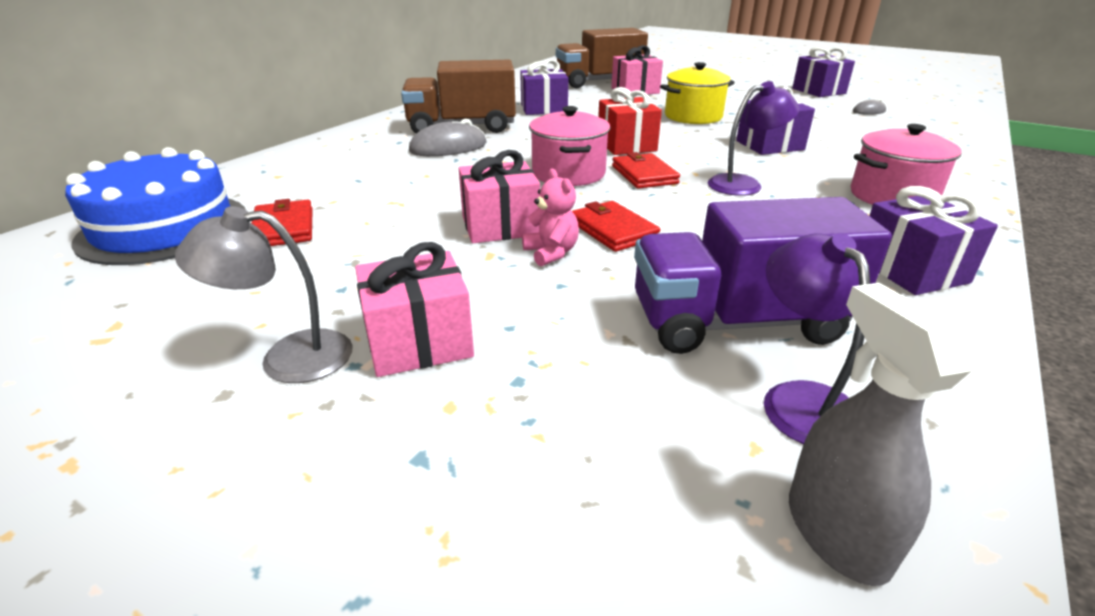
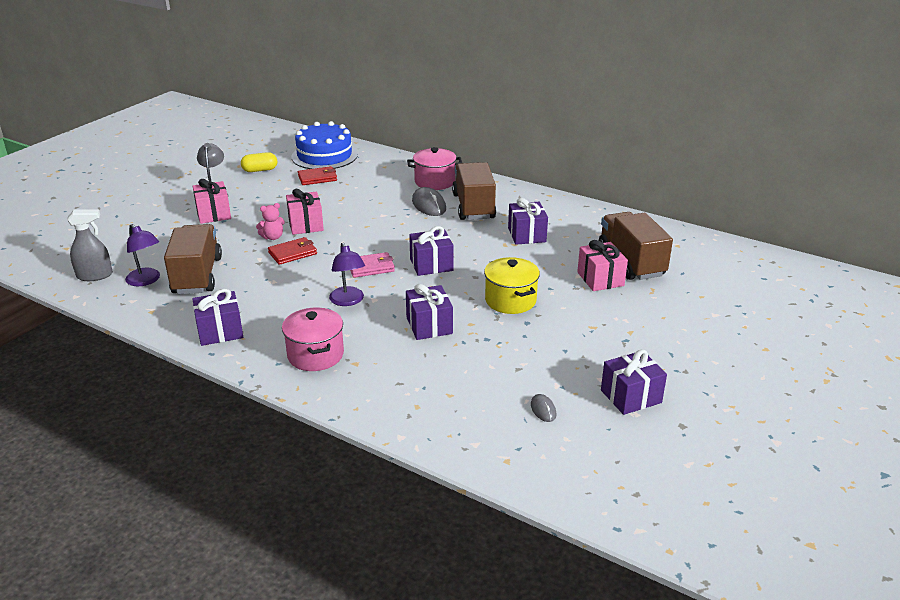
camera: 90 degrees right, 0 degrees up
(171, 301) = (260, 170): none -> yellow capsule
(568, 174) = (376, 243): pink pot -> pink pot (434, 182)
(626, 145) = (431, 265): red gift -> purple gift
(644, 175) = (371, 267): red wallet -> pink wallet
(738, 322) = (197, 276): purple truck -> brown truck
(800, 400) = (146, 280): purple lamp -> purple lamp turned 60 degrees clockwise

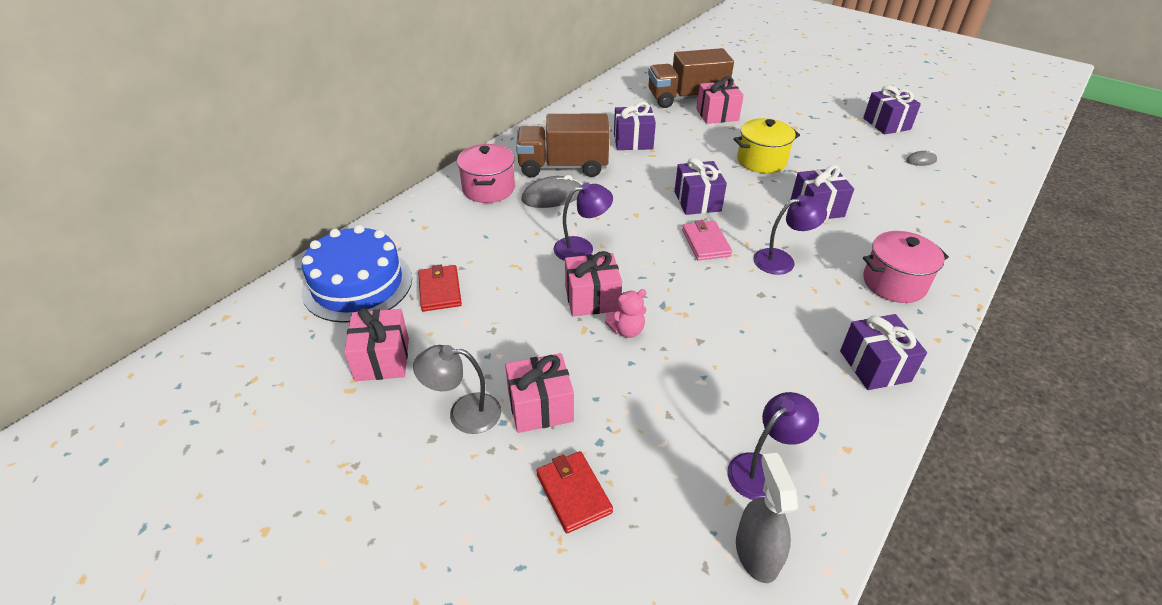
camera: 85 degrees left, 10 degrees up
(197, 276) = (741, 405): brown truck -> none
(260, 170) = (382, 359): yellow capsule -> pink gift
(273, 237) = (627, 330): pink teddy bear -> pink teddy bear turned 90 degrees clockwise
(292, 253) = (672, 308): red wallet -> red wallet (573, 493)
(363, 219) = (582, 248): none -> purple lamp

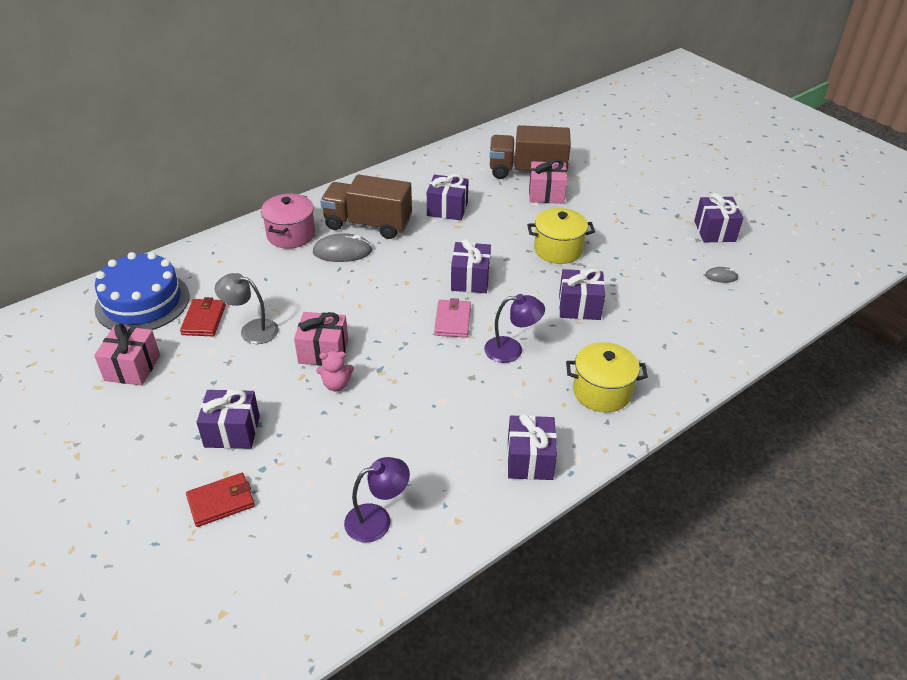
camera: 15 degrees right, 0 degrees up
(464, 413) = (172, 423): grey lamp -> grey lamp (252, 330)
(540, 407) = (232, 431): pink gift -> purple gift
(573, 493) = (221, 501): red wallet -> red wallet turned 75 degrees clockwise
(582, 248) = (340, 304): purple lamp -> none
(756, 553) = (332, 578): grey spray bottle -> none
(894, 283) = (602, 391): pink pot -> yellow pot

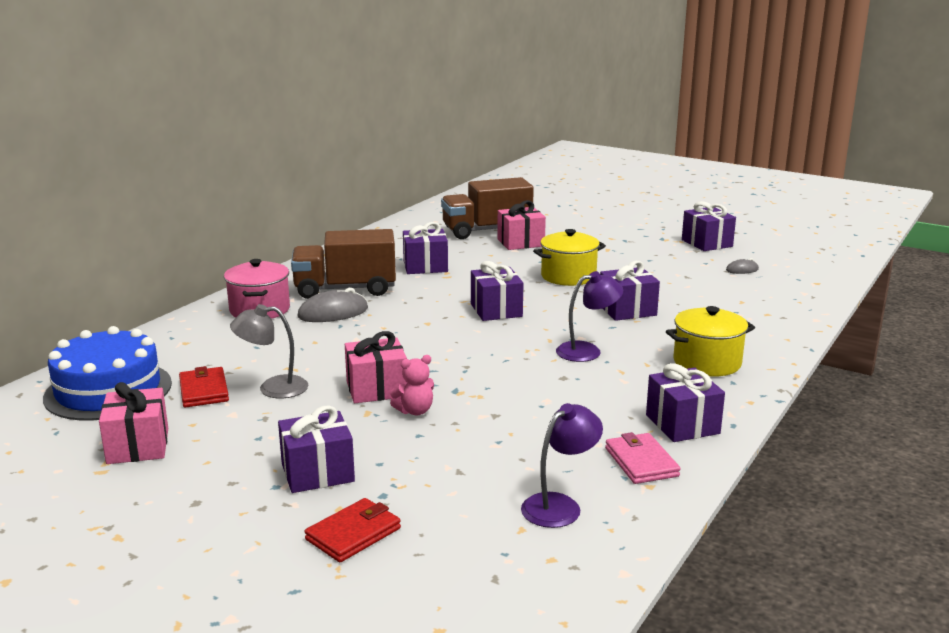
camera: 20 degrees left, 20 degrees down
(452, 320) = (504, 341): pink wallet -> pink wallet (641, 462)

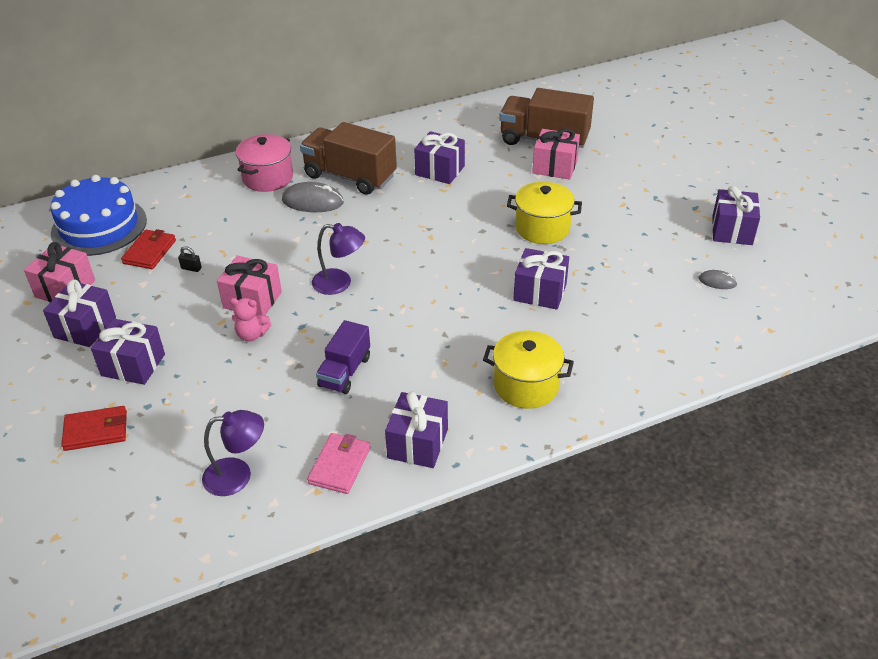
camera: 35 degrees right, 20 degrees up
(273, 388) = (191, 268): grey lamp -> black padlock
(496, 310) = (433, 247): purple gift -> purple gift (85, 327)
(545, 404) = (345, 371): none -> purple truck
(587, 351) = (446, 327): purple lamp -> purple lamp (340, 283)

